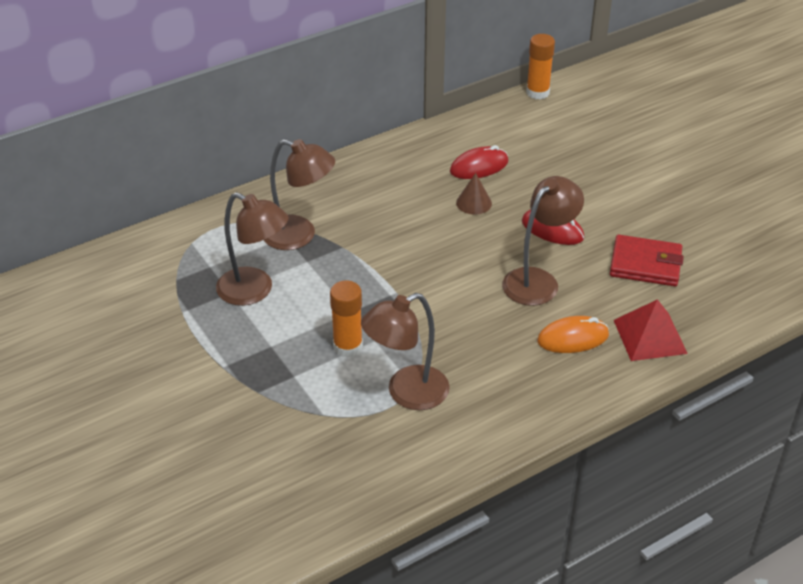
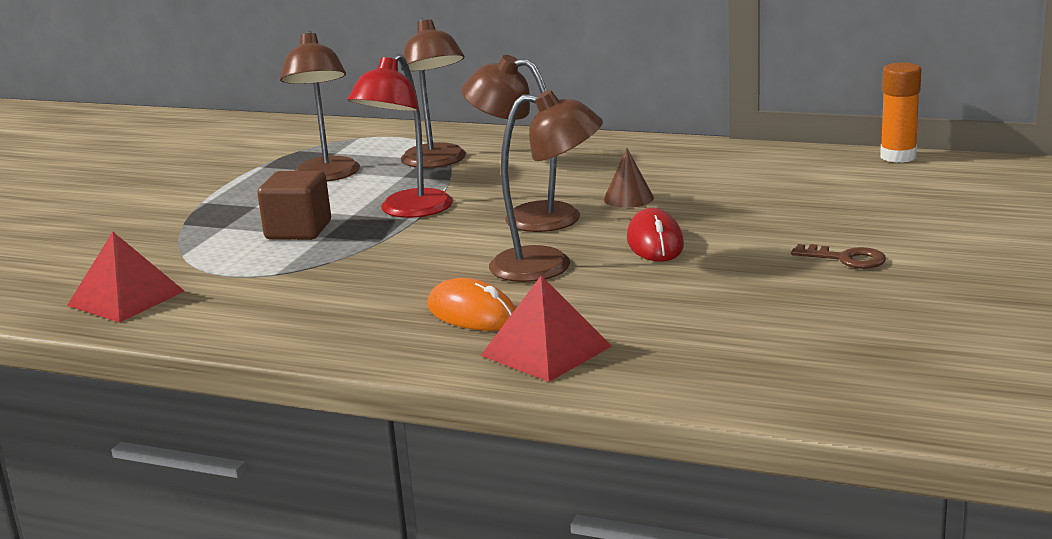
camera: 55 degrees right, 20 degrees down
(348, 346) = (298, 231): orange glue stick -> brown cube
(371, 467) = (126, 298): none -> red pyramid
(376, 288) = (408, 211): none -> red lamp
(406, 393) = (260, 274): brown lamp -> brown lamp (526, 217)
(479, 167) = (697, 180): red mouse -> none
(645, 264) = (685, 304): red wallet -> none
(649, 188) = (846, 259): none -> brown key

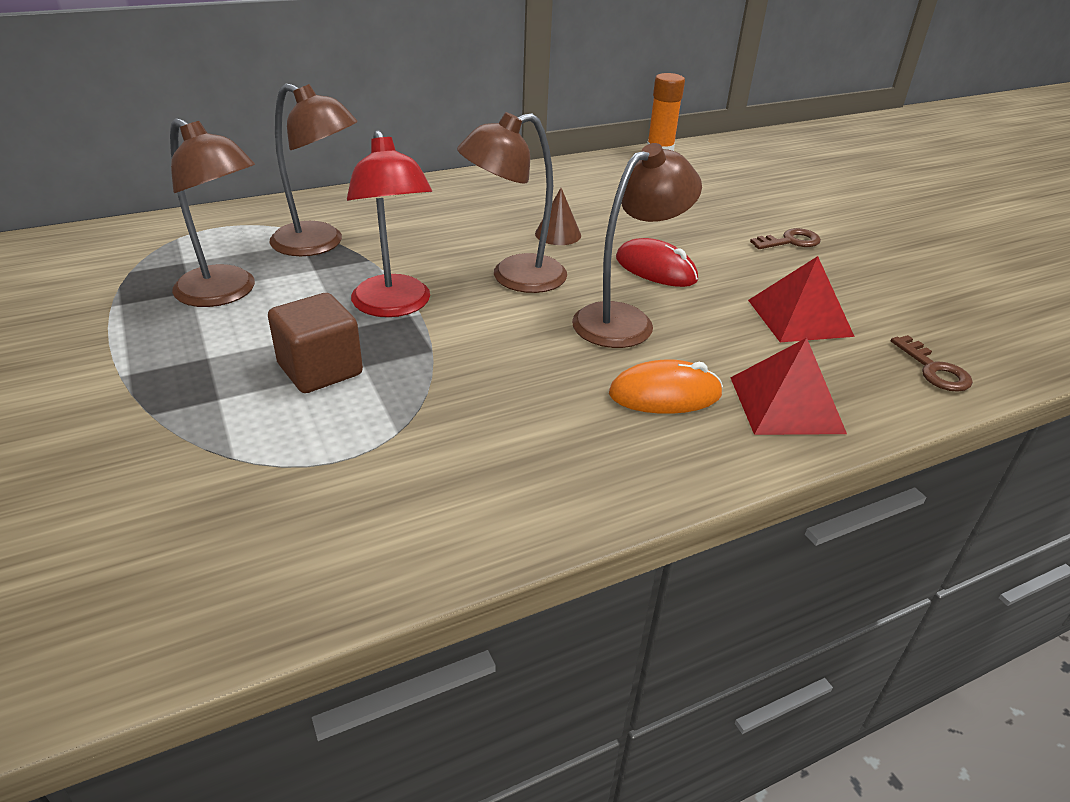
camera: 50 degrees left, 15 degrees up
(126, 298) = (270, 552): red pyramid -> red pyramid (799, 317)
(734, 380) = (934, 369): none -> brown key

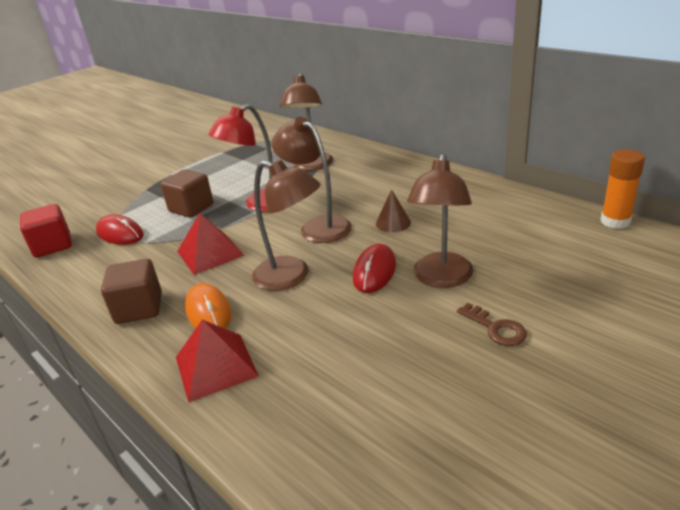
camera: 75 degrees right, 5 degrees down
(226, 293) = (246, 166): brown lamp -> brown lamp (441, 278)
(263, 572) = (53, 246): none -> red cube
(324, 464) = (120, 234): none -> red mouse
(614, 458) = (139, 308): none -> brown cube
(799, 317) = (348, 355): red pyramid -> red pyramid (210, 253)
(934, 369) = (305, 451): brown key -> none

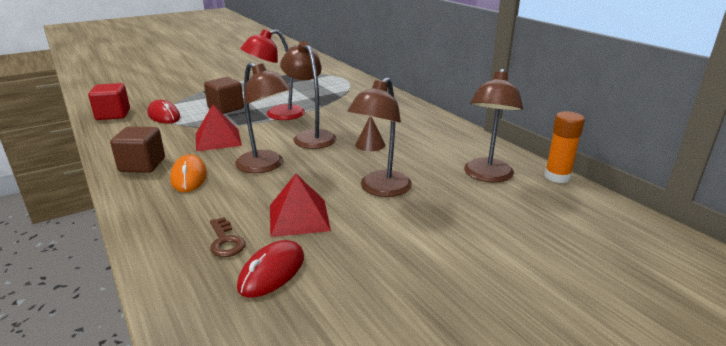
camera: 10 degrees right, 5 degrees down
(216, 366) = (168, 213): red pyramid -> red pyramid (299, 217)
(311, 166) = (334, 96): brown lamp -> brown lamp (487, 176)
(374, 272) = (331, 175): red mouse -> red mouse (272, 272)
(496, 328) = (399, 232): brown key -> brown key (225, 241)

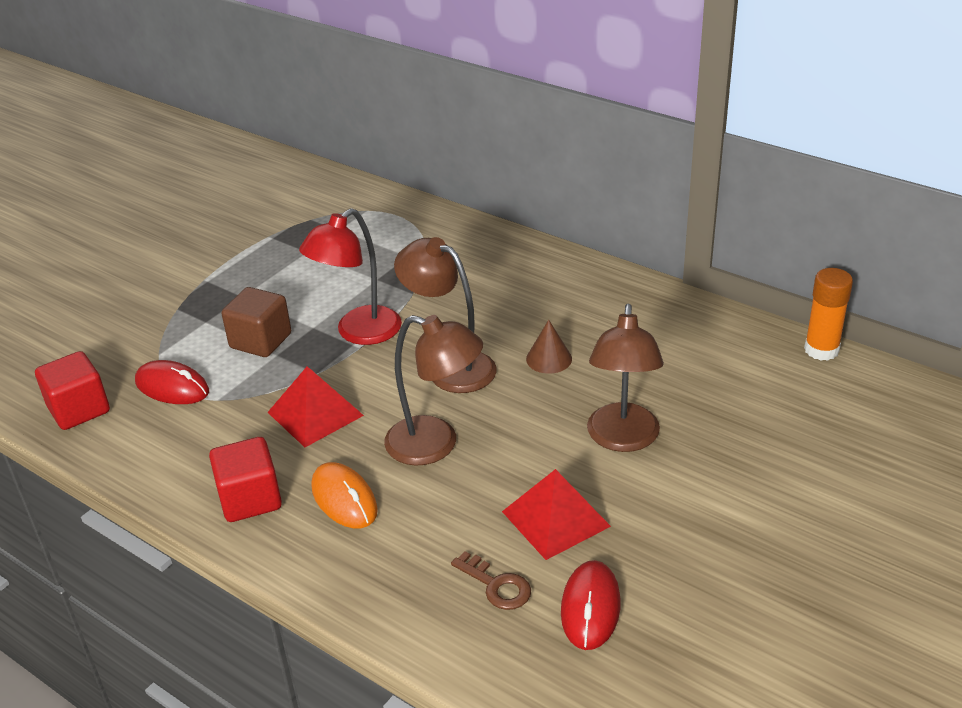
camera: 20 degrees left, 10 degrees up
(142, 165) = (250, 499): brown cube -> red cube
(487, 176) = (738, 374): brown lamp -> none

